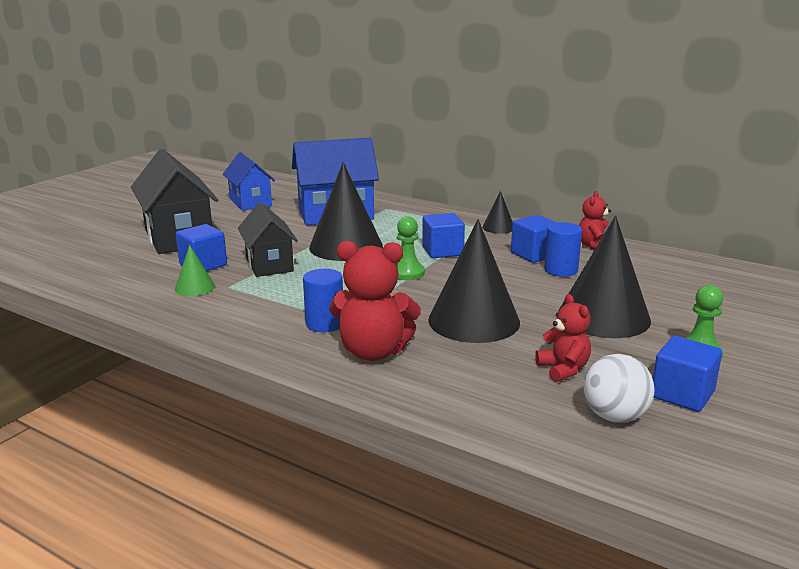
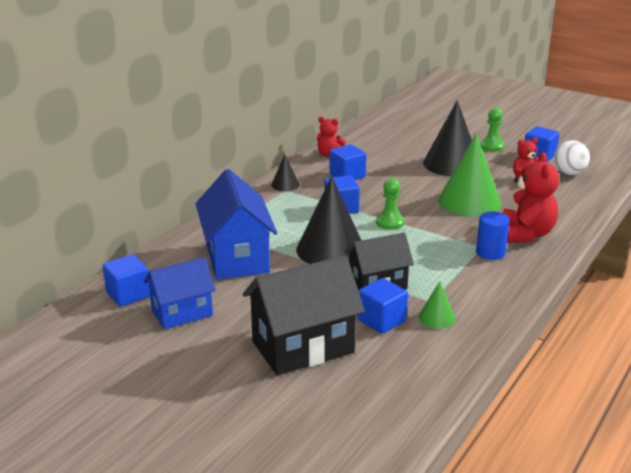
camera: 90 degrees left, 5 degrees up
(284, 188) = (128, 294): none -> blue cube
(474, 321) = (469, 201): black cone -> green cone
(561, 270) = (377, 169): blue cylinder -> none

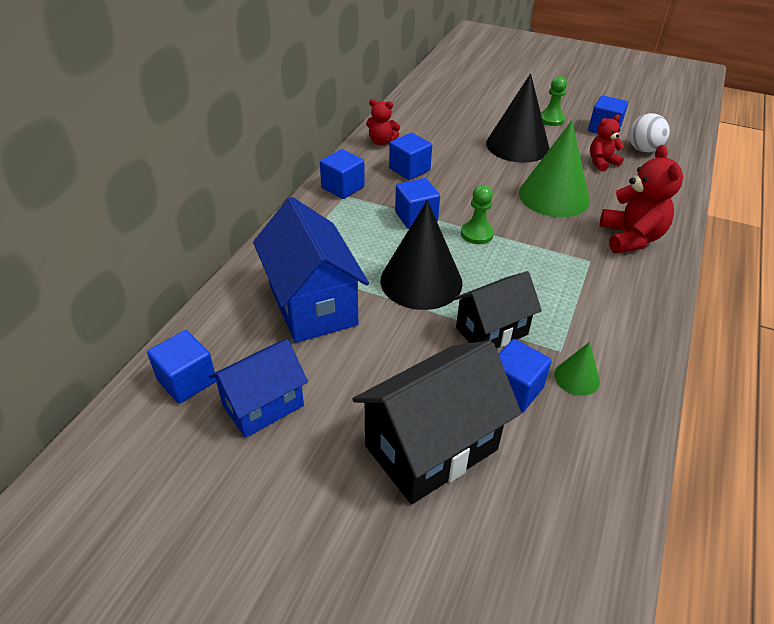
camera: 10 degrees left, 15 degrees up
(285, 184) = (343, 187): black cone -> blue cube
(490, 253) = (602, 269): blue cylinder -> none

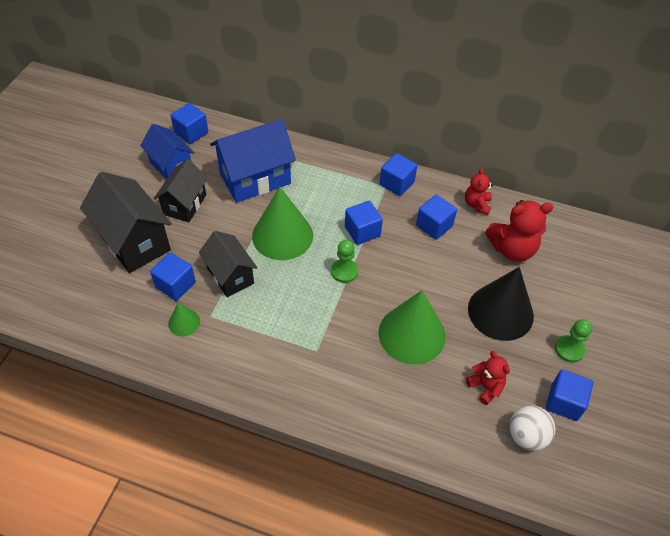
camera: 85 degrees right, 10 degrees up
(355, 384) = (185, 204): none -> black house
(421, 281) = (282, 235): black cone -> green cone
(631, 238) = (352, 389): red teddy bear -> red teddy bear (512, 249)

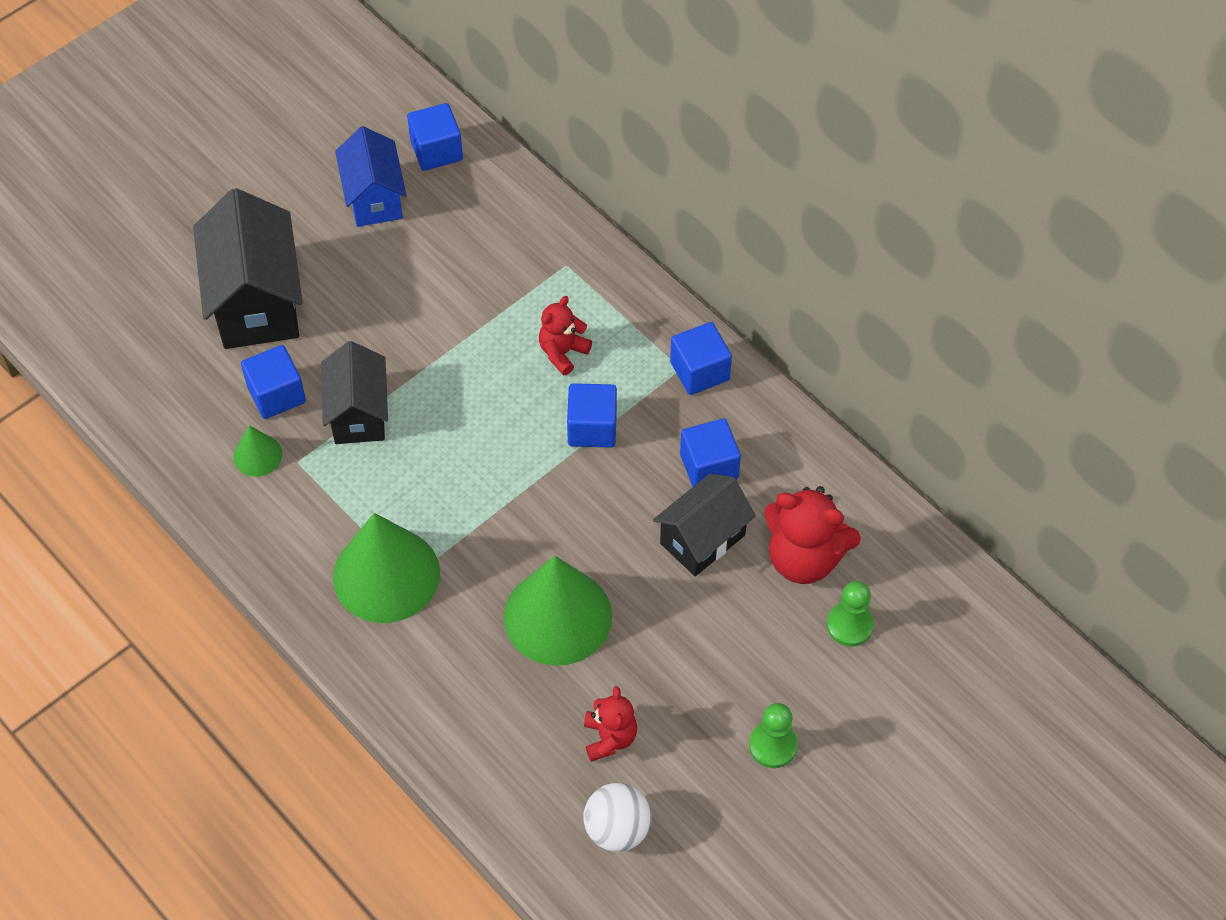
camera: 30 degrees right, 5 degrees up
(185, 204) = (358, 272): black house -> black house (702, 539)
(255, 179) = (486, 272): blue house -> none
(282, 235) = (470, 383): green cone -> green cone (386, 575)
(344, 271) = (524, 479): green pawn -> green pawn (849, 625)
(477, 205) = (803, 461): red teddy bear -> red teddy bear (562, 352)
(500, 312) = (712, 644): black cone -> none
(564, 402) = (706, 812): blue cube -> none

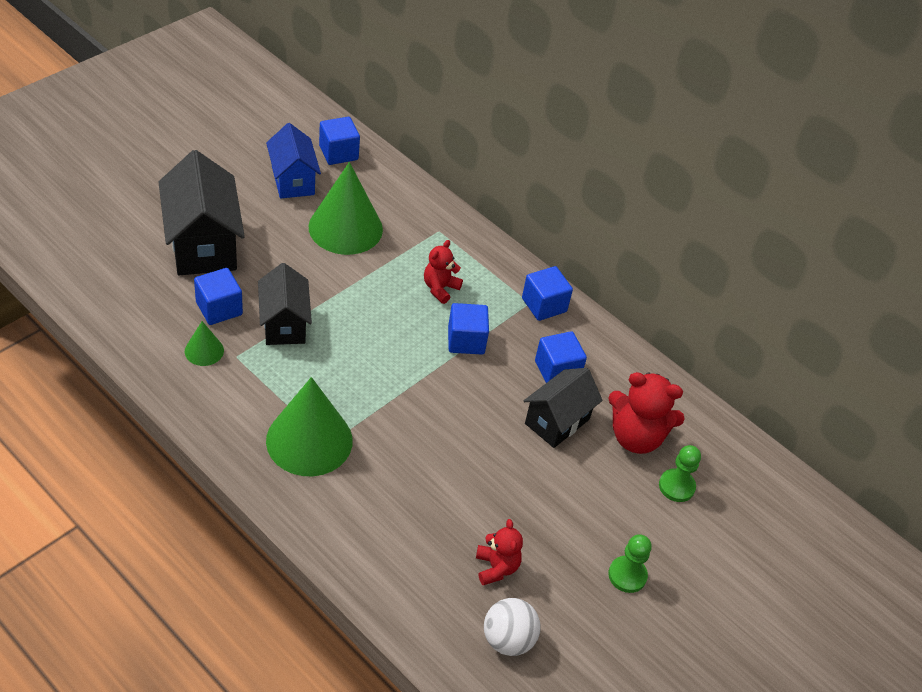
camera: 10 degrees left, 10 degrees down
(558, 616) = (448, 474): green cone -> green cone (345, 228)

